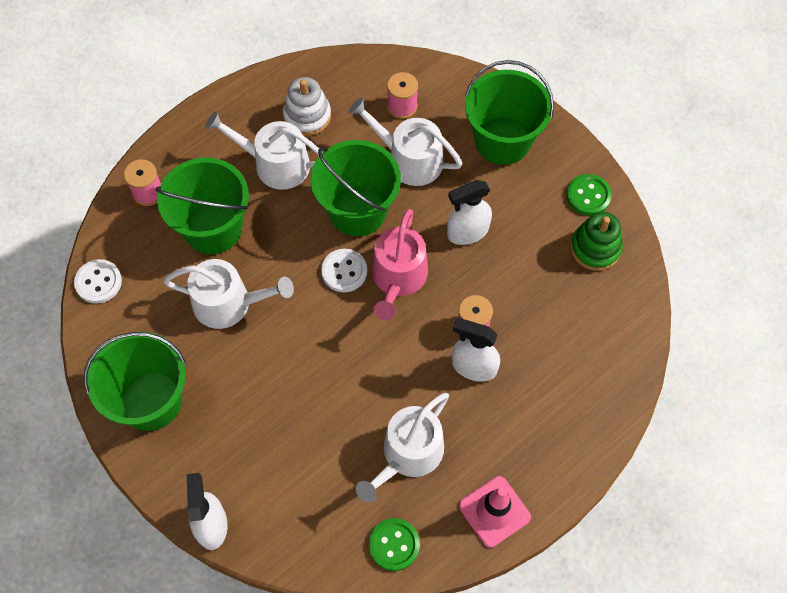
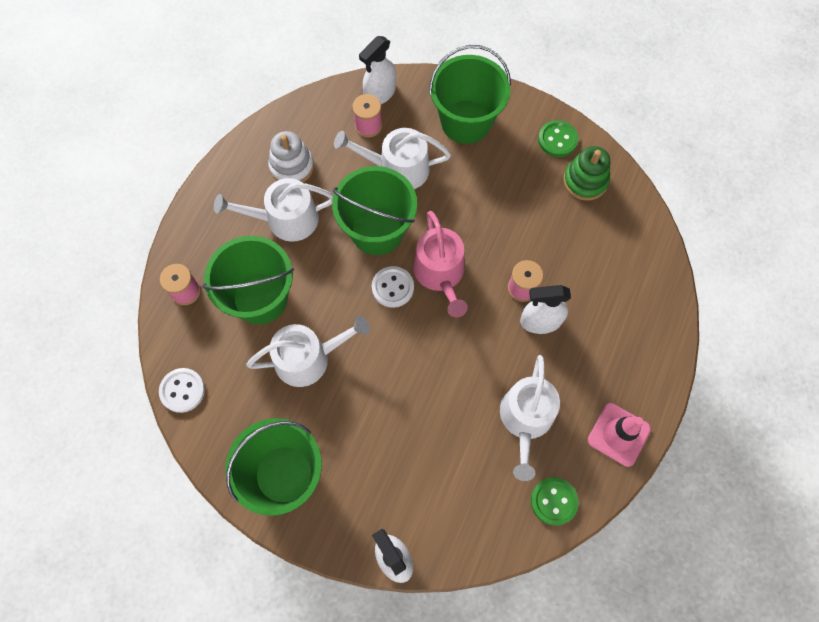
camera: 25 degrees left, 5 degrees up
(467, 232) = (477, 210): white spray bottle -> white spray bottle (380, 94)

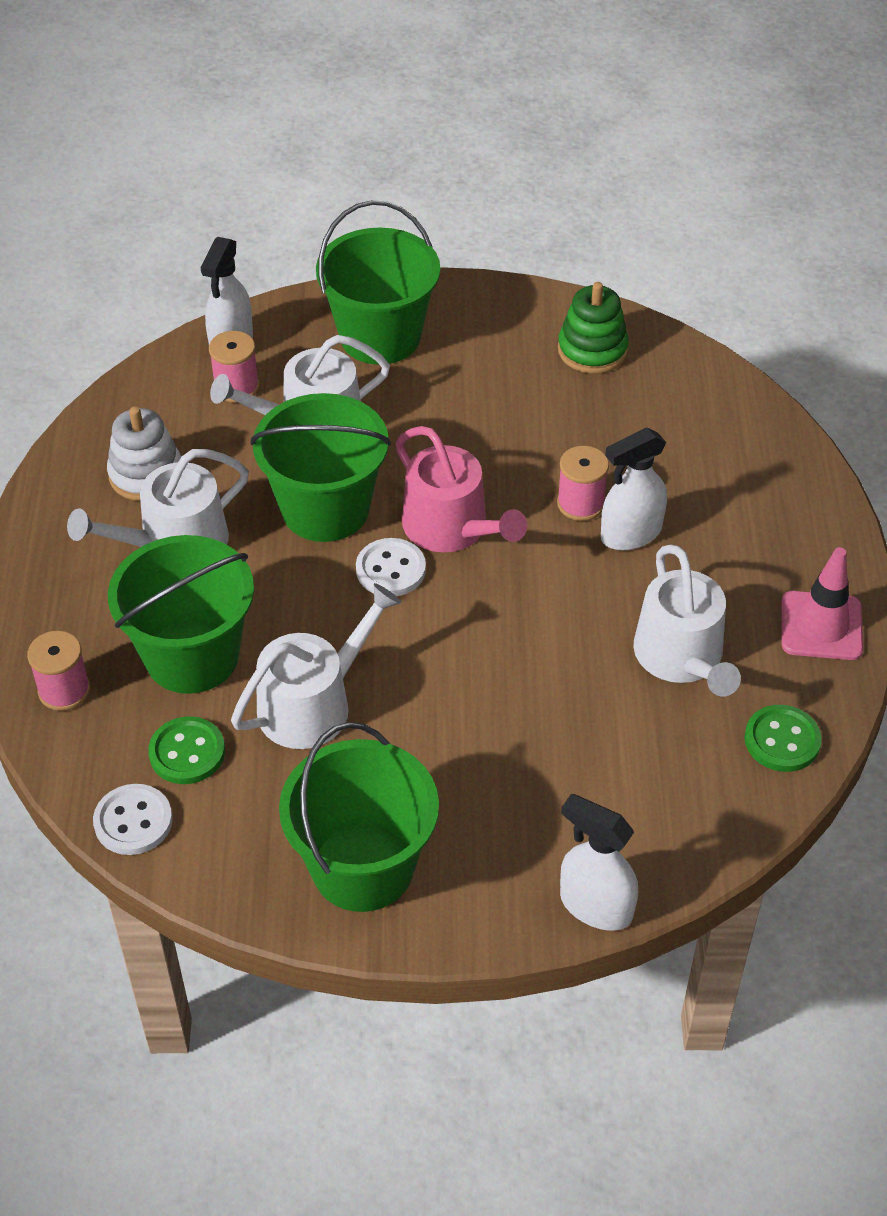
camera: 25 degrees left, 20 degrees down
(557, 140) = (524, 316): green button -> green button (187, 752)

